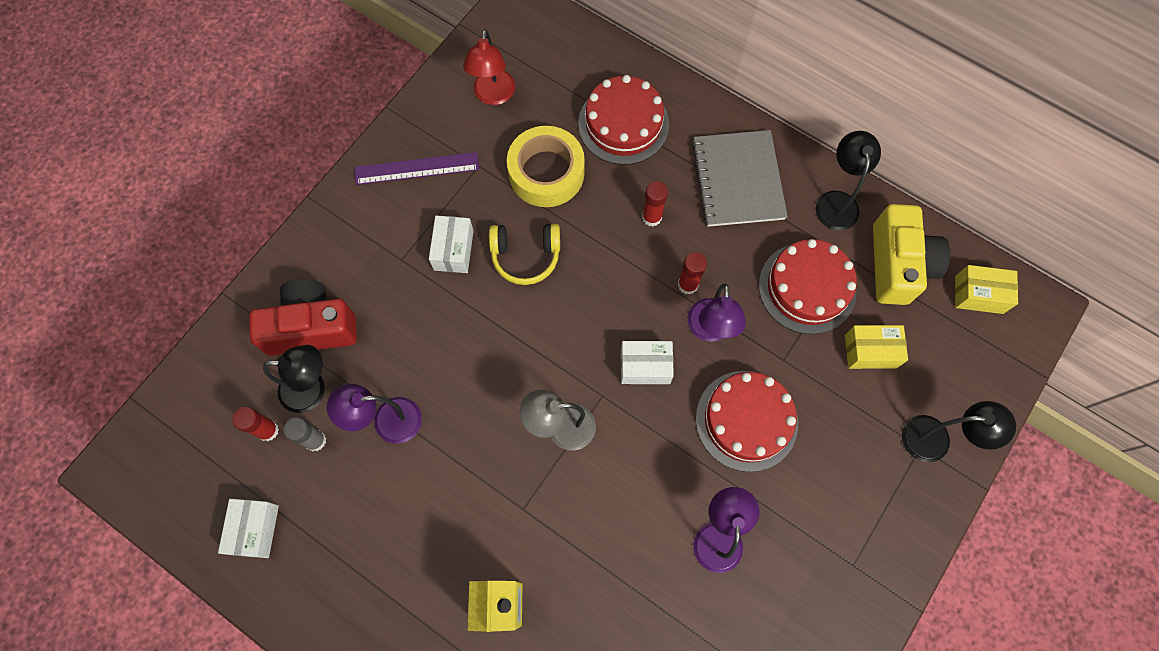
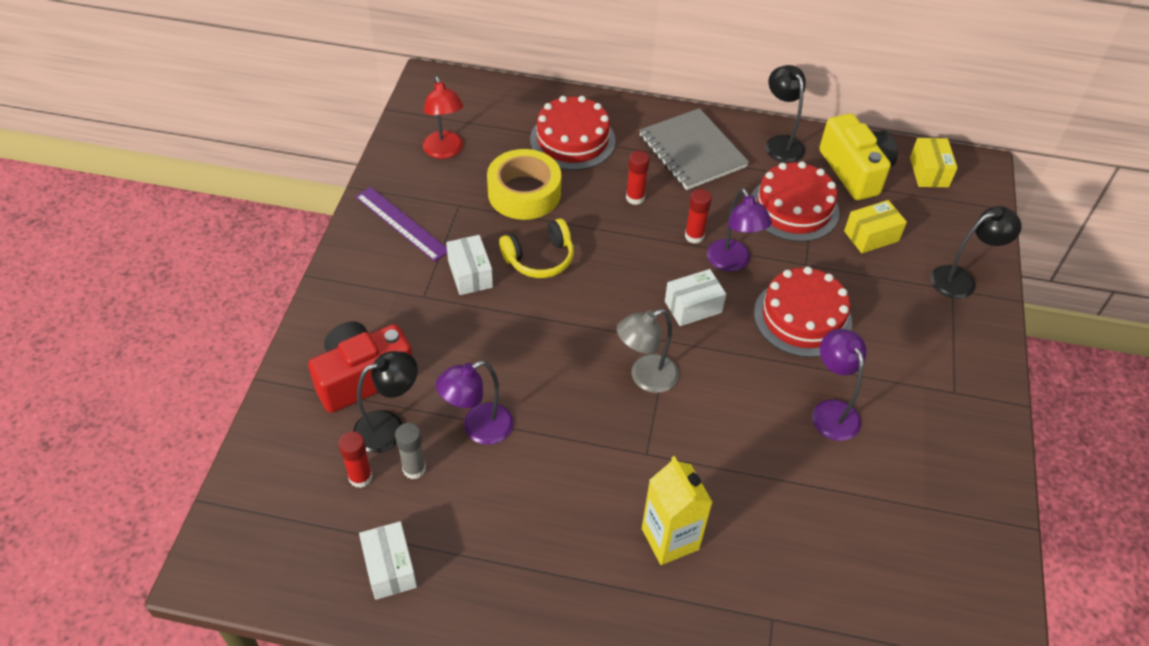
camera: 25 degrees left, 20 degrees down
(417, 168) = (402, 223): purple ruler -> purple ruler turned 75 degrees clockwise
(978, 294) = (929, 172): yellow box -> yellow box turned 75 degrees counterclockwise

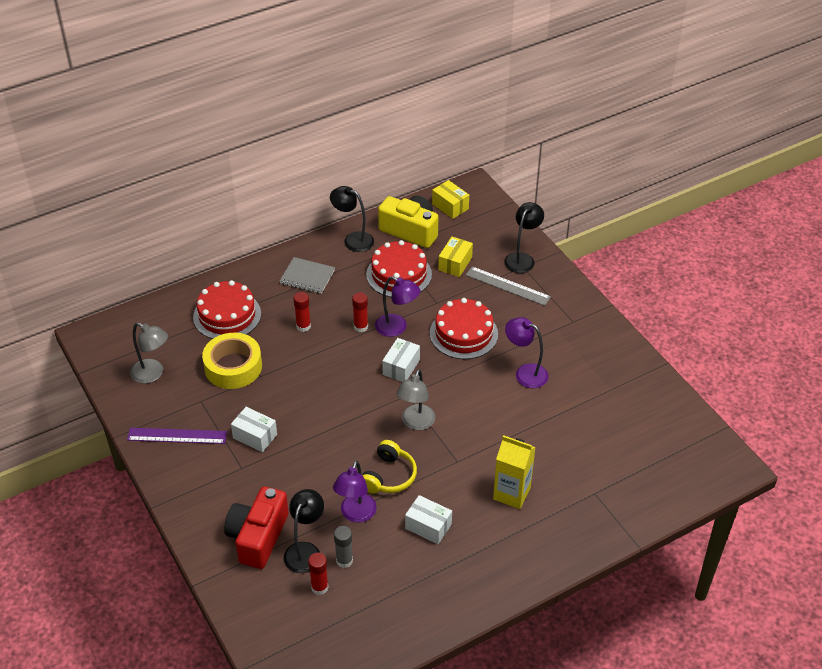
camera: 40 degrees left, 5 degrees down
(390, 568) = (388, 617): white box -> white box (428, 526)
(445, 151) = (153, 374): red lamp -> grey lamp
(539, 259) = (286, 399): yellow headphones -> yellow headphones (389, 476)
(692, 151) = (307, 277): grey notebook -> grey notebook, size x0.66
(911, 299) = (507, 286): none -> grey ruler

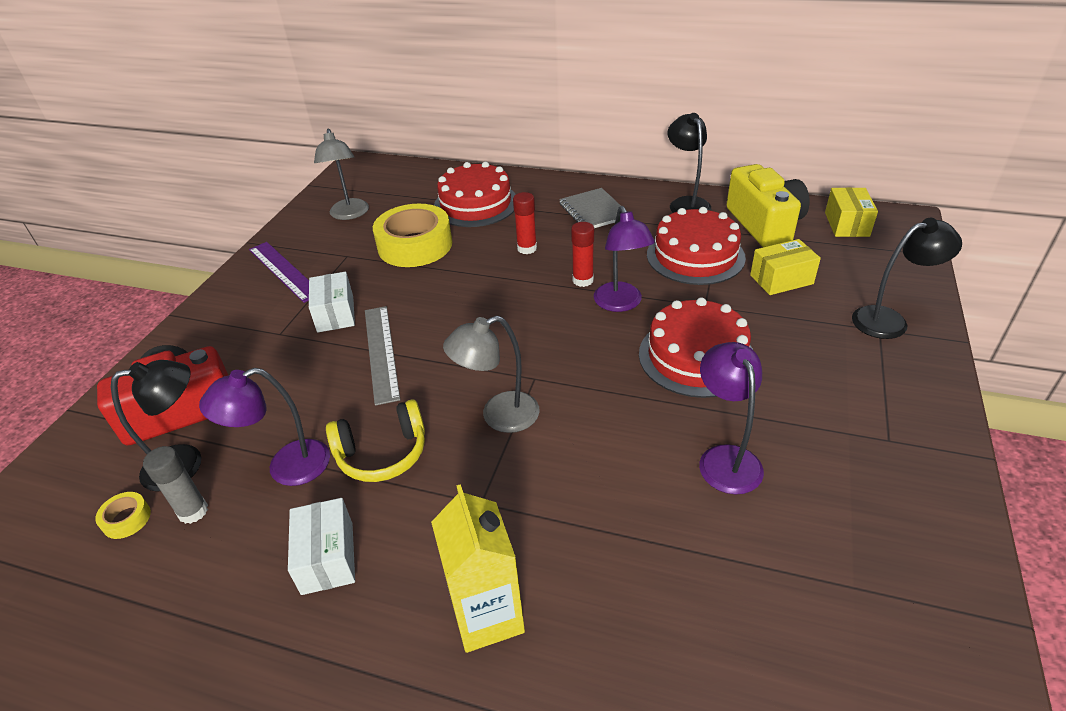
camera: 50 degrees right, 5 degrees down
(319, 587) = (126, 519): red glue stick -> yellow tape
(401, 367) = (569, 345): white box -> none
(507, 286) = (828, 339): grey ruler -> grey ruler (381, 352)

